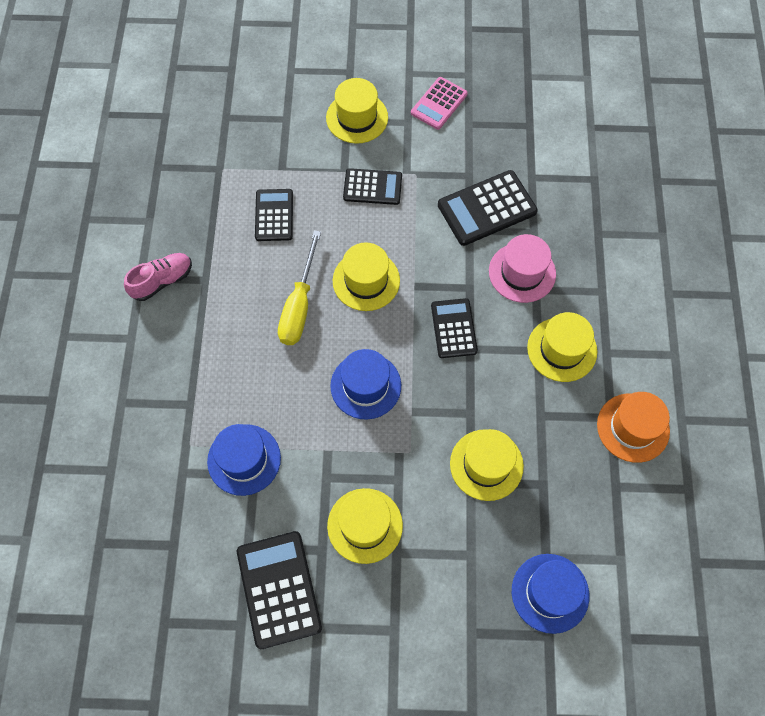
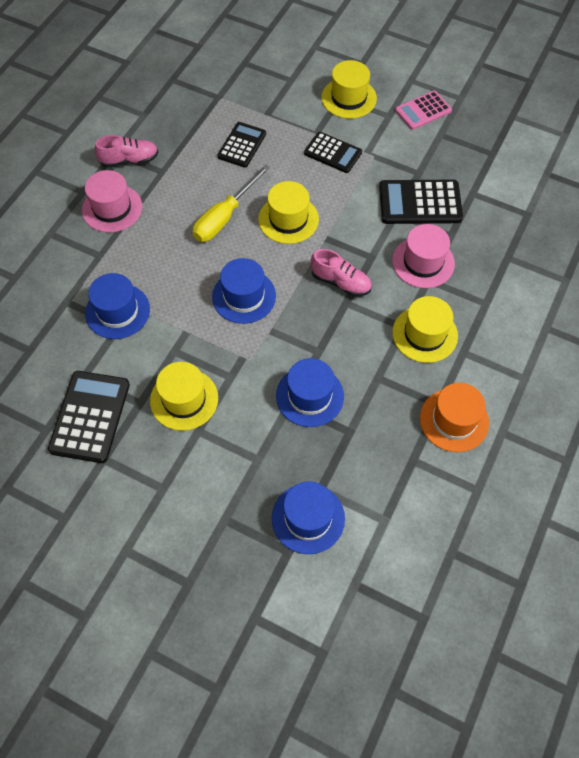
camera: 25 degrees right, 5 degrees down
(174, 345) = (112, 208): none -> pink hat
(453, 328) = (340, 282): black calculator -> pink shoe
(486, 465) = (310, 396): yellow hat -> blue hat

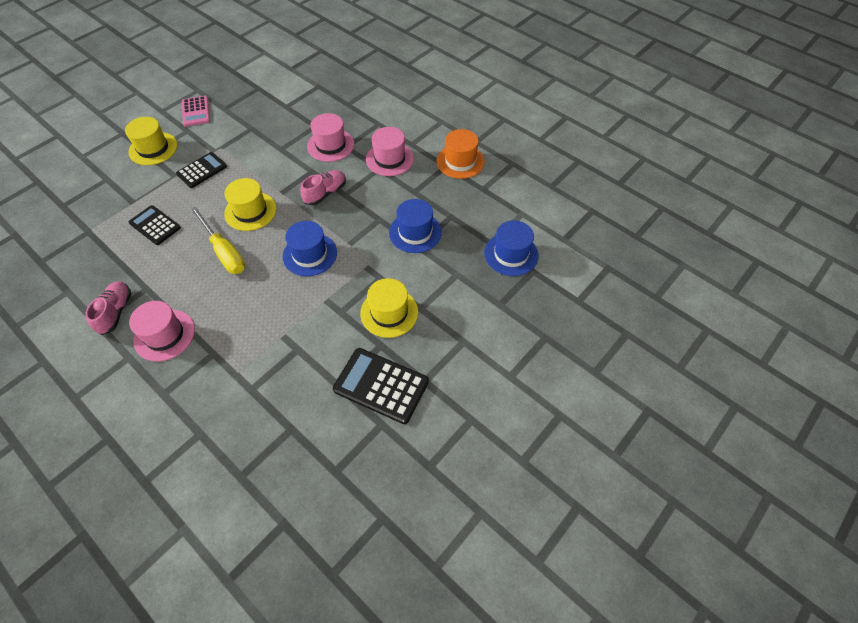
camera: 75 degrees left, 5 degrees down
(117, 311) = (282, 348): blue hat -> none
(420, 203) = (279, 134): black calculator -> none
(425, 334) = (389, 159): yellow hat -> pink hat

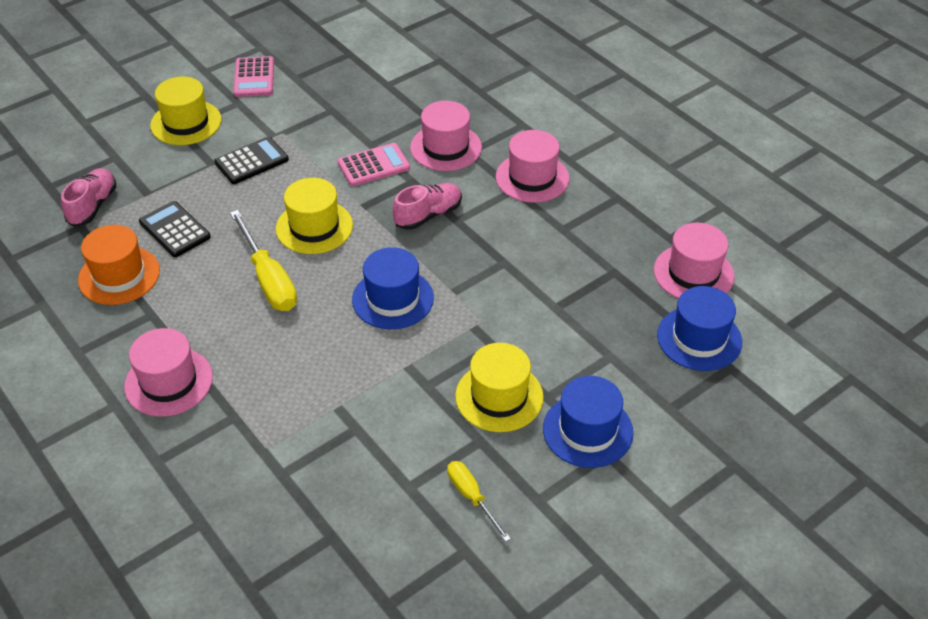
camera: 10 degrees right, 10 degrees down
(115, 312) = (105, 341): pink shoe -> pink shoe (93, 206)
(284, 163) = (373, 165): none -> pink calculator
(381, 385) = (472, 497): black calculator -> yellow screwdriver
(415, 232) = (555, 288): blue hat -> blue hat (587, 430)
(460, 161) = (640, 194): orange hat -> orange hat (119, 275)
(501, 210) = (693, 273): none -> pink hat

